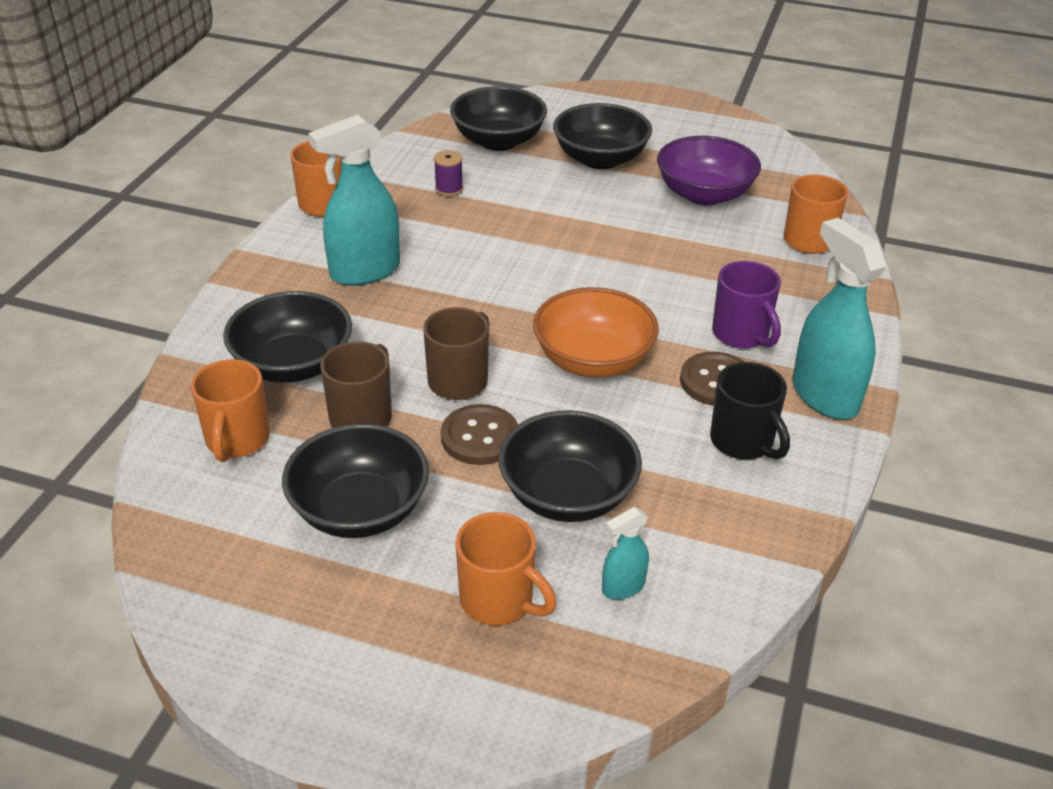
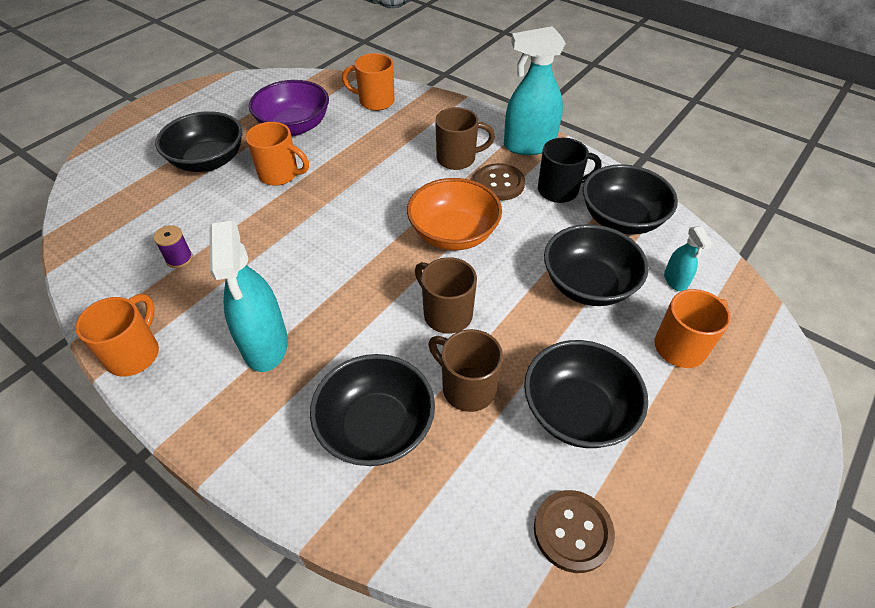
camera: 70 degrees left, 10 degrees up
(237, 440) = (466, 492): orange mug -> orange mug (280, 174)
(480, 437) = (515, 317): brown button -> brown button (572, 531)
(498, 141) = (130, 209): black bowl -> black bowl (621, 219)
(741, 334) = (457, 159): purple mug -> brown mug

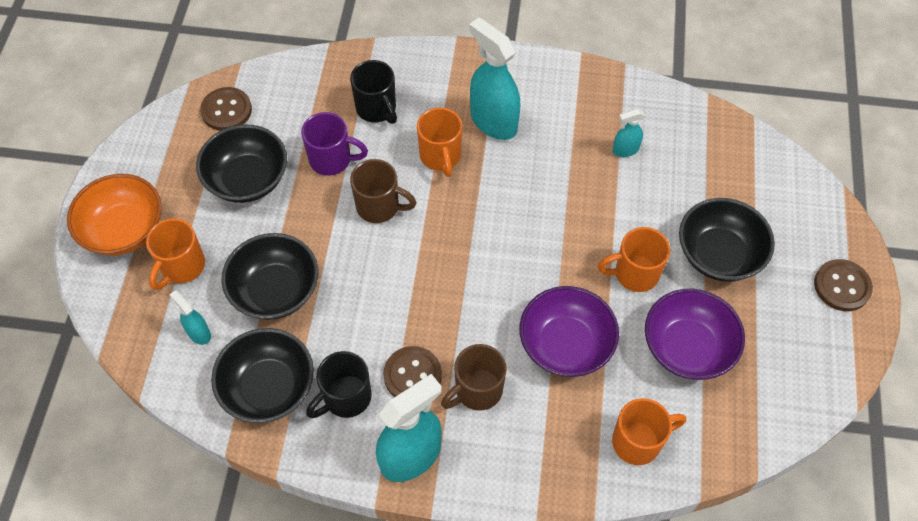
camera: 150 degrees right, 10 degrees up
(135, 354) = (574, 76): orange mug -> orange mug (440, 156)
(158, 115) = (842, 286): none -> brown button
(179, 259) = (625, 150): purple spool -> turquoise spray bottle
(373, 157) = (565, 345): none -> purple bowl
(376, 427) = (377, 109): black bowl -> black mug
(453, 234) = (420, 287): orange bowl -> orange bowl (124, 230)
(467, 387) = (332, 160): brown mug -> purple mug

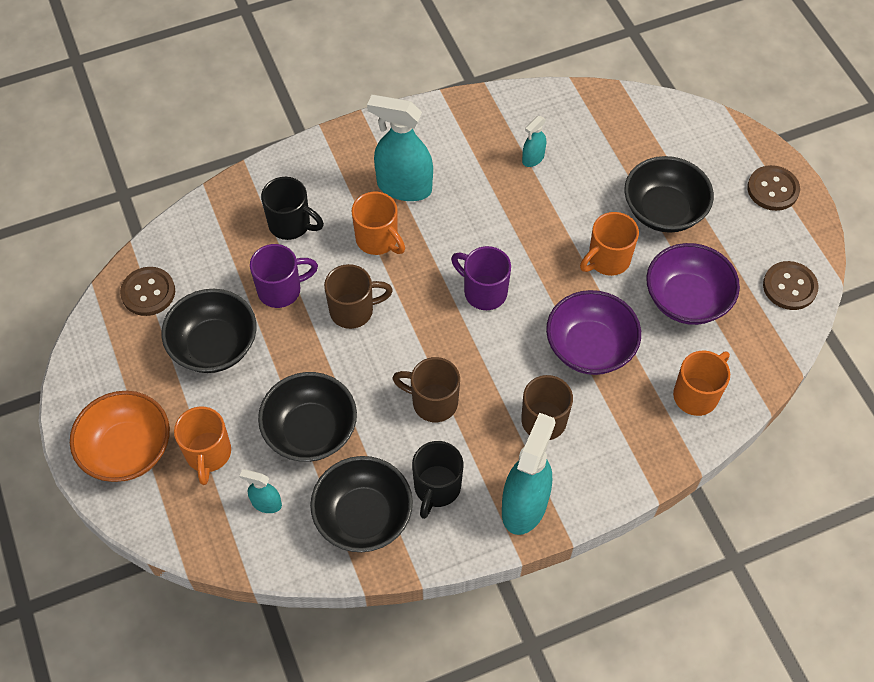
camera: 30 degrees left, 0 degrees up
(393, 320) = (433, 402): none -> brown mug
(412, 375) = (480, 439): brown button -> brown button (789, 287)
(502, 246) = (483, 292): none -> purple mug

